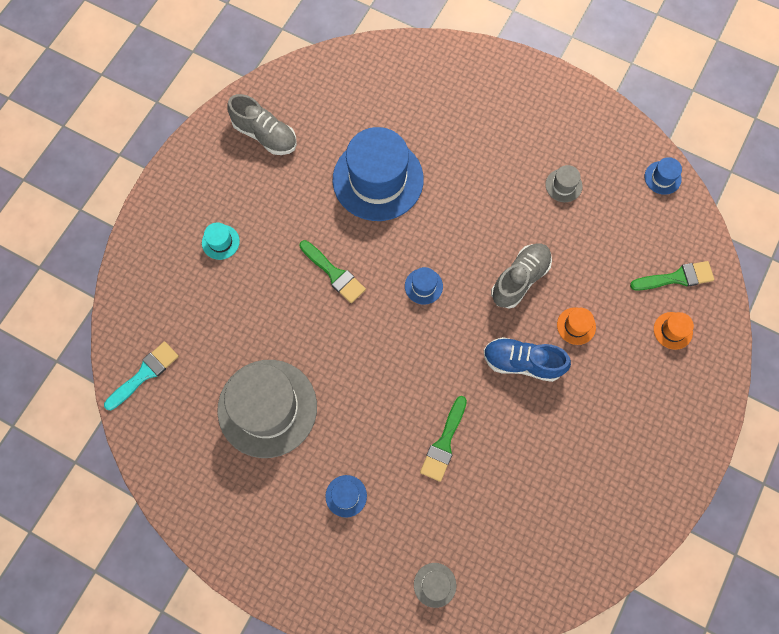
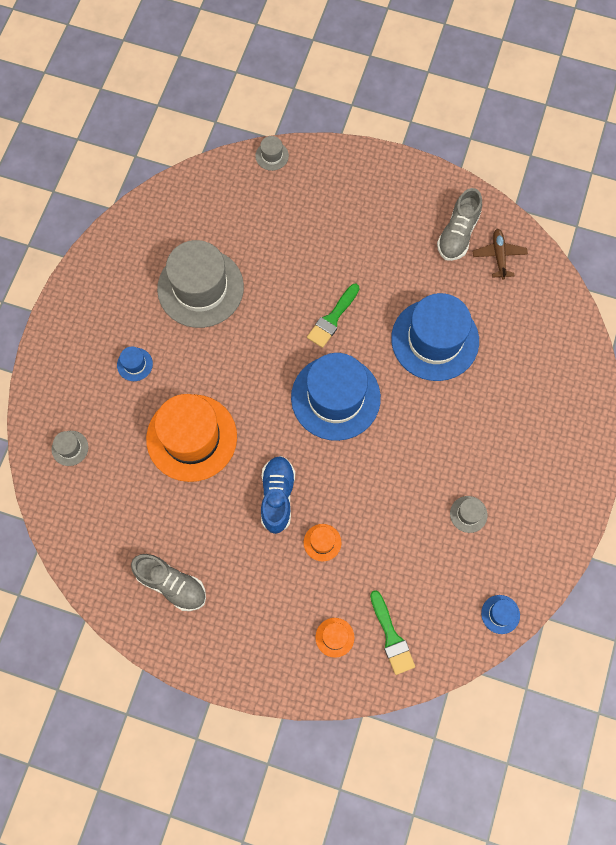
camera: 80 degrees right, 0 degrees up
(121, 304) = (272, 156): none -> grey hat
(145, 373) = (215, 188): turquoise brush -> none
(220, 242) = (344, 219): turquoise hat -> none
(298, 102) = (499, 256): none -> brown plane
(423, 286) = (335, 397): blue hat -> blue hat, size x2.48
(444, 443) = (191, 437): green brush -> orange hat
(520, 279) = (359, 484): grey shoe -> grey shoe (172, 584)

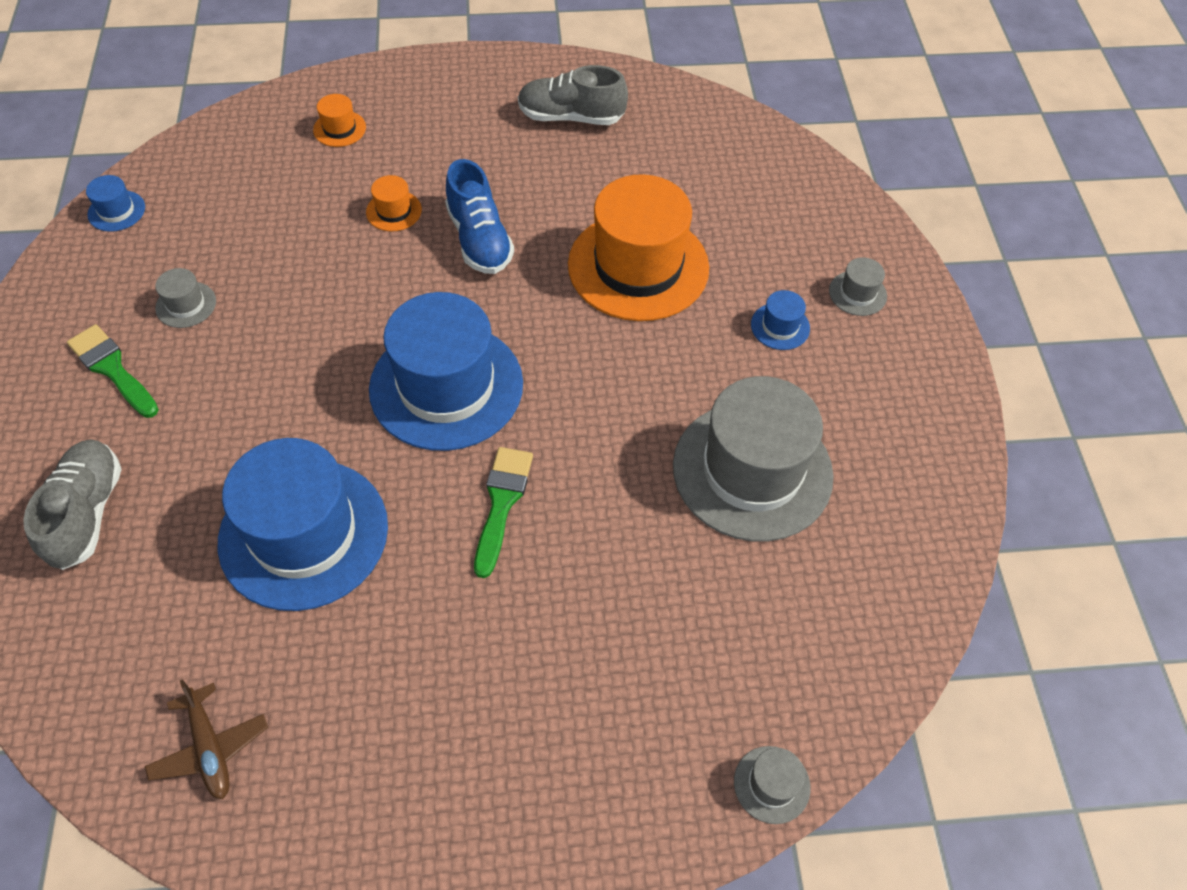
camera: 155 degrees right, 15 degrees down
(70, 448) = (795, 203): grey hat -> grey hat (857, 293)
(391, 637) = (264, 149): green brush -> green brush (112, 368)
(457, 234) = (310, 763): grey shoe -> grey shoe (87, 513)

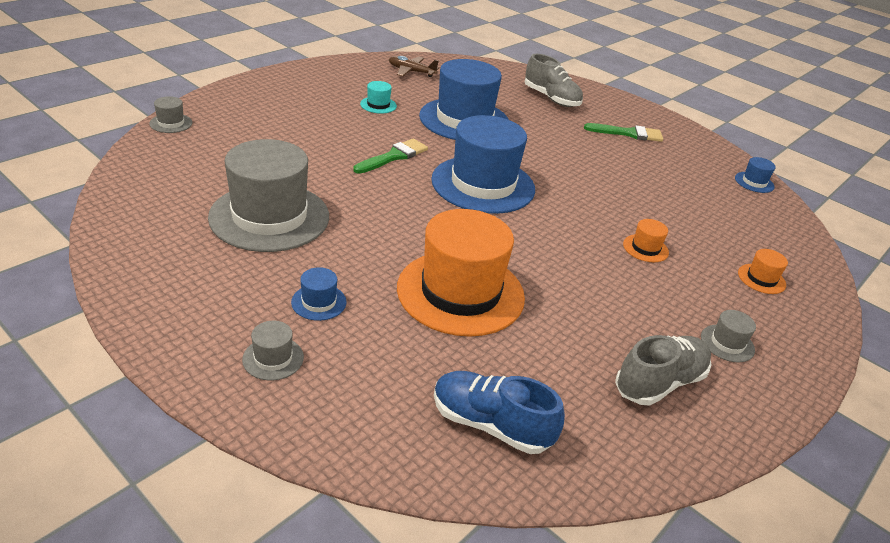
camera: 135 degrees right, 20 degrees down
(186, 305) = (649, 163): grey hat -> grey hat (727, 343)
(392, 655) = (378, 105): none -> turquoise hat
(479, 239) = (576, 257): blue shoe -> blue shoe (491, 425)
(502, 503) = (394, 156): green brush -> green brush turned 105 degrees counterclockwise

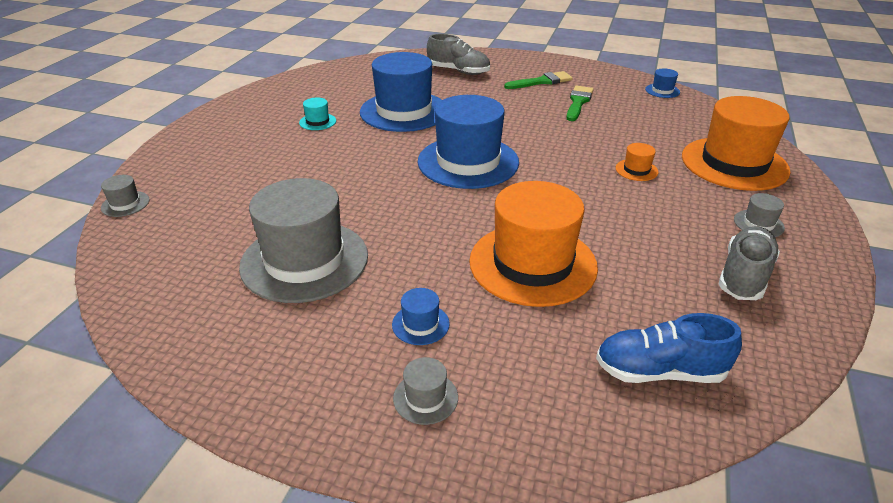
camera: 20 degrees left, 0 degrees up
(394, 156) = (371, 163): green brush -> green brush (578, 102)
(411, 71) = (322, 83): brown plane -> none
(761, 279) = (734, 163): orange hat -> orange hat, size x2.48

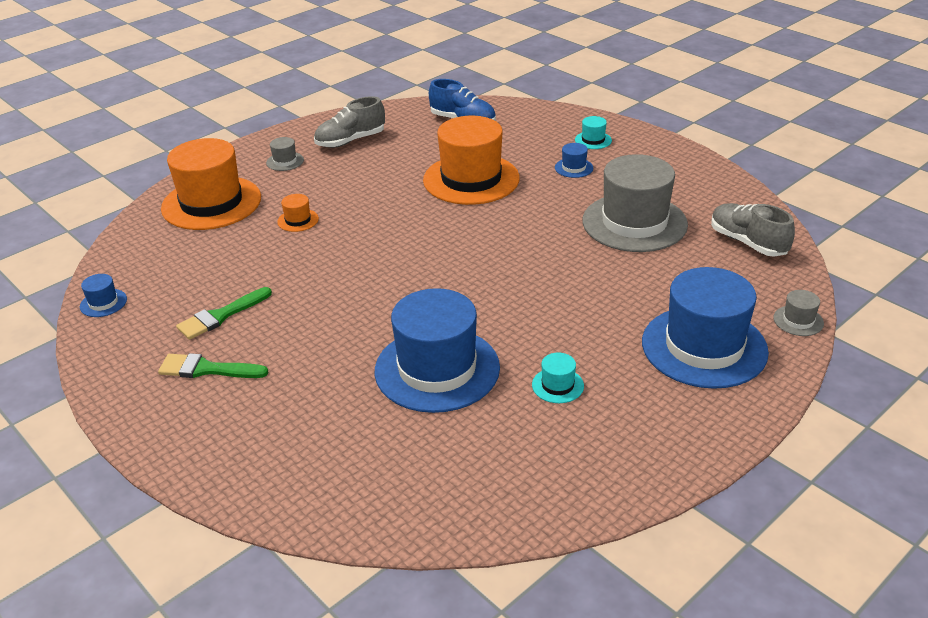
camera: 150 degrees left, 0 degrees up
(425, 398) = (593, 140): grey hat -> turquoise hat
(458, 71) = (285, 436): grey shoe -> grey shoe (748, 242)
(468, 162) = (433, 271): blue hat -> blue hat (704, 347)

